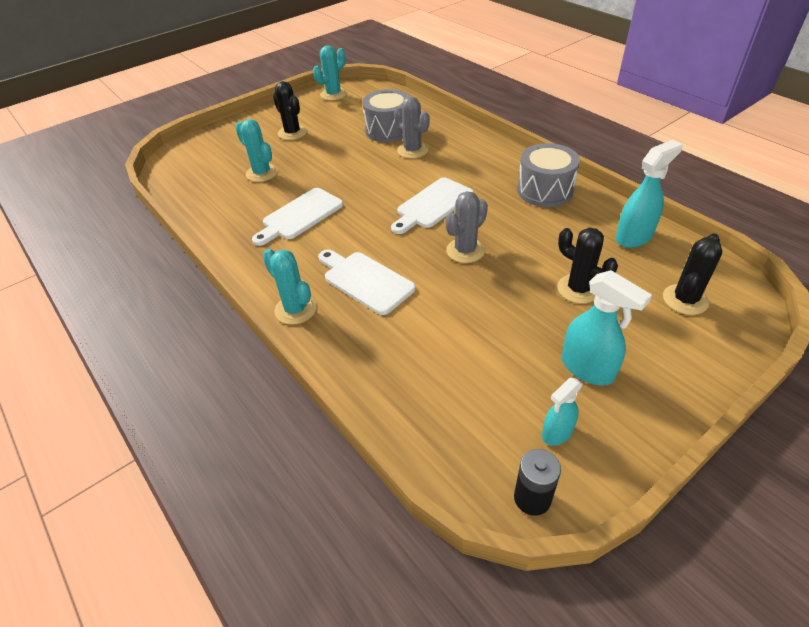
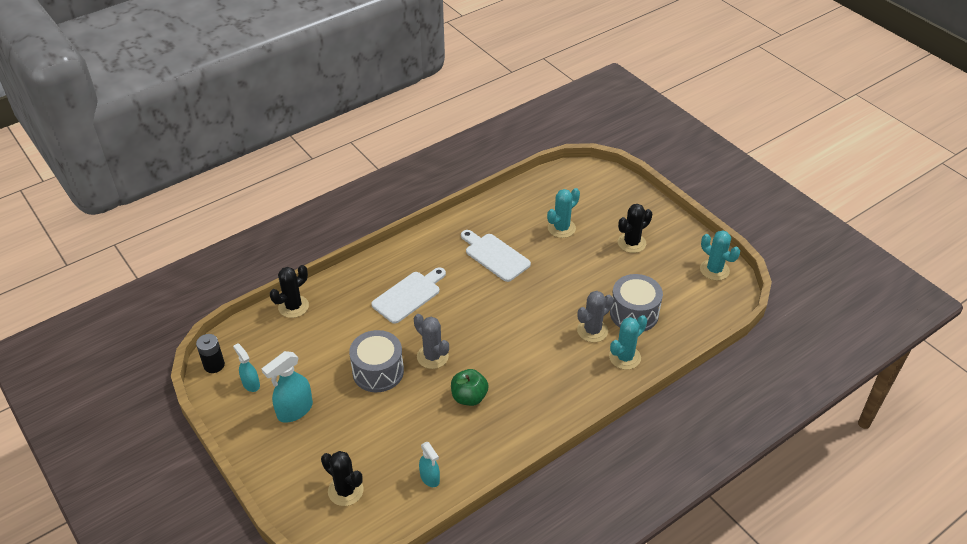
camera: 90 degrees right, 0 degrees up
(295, 309) = (387, 260): turquoise cactus -> turquoise cactus (624, 357)
(432, 205) = (498, 340): white cutting board -> none
(517, 219) = (469, 397): none -> green apple
(545, 190) = (511, 425): grey drum -> grey drum (378, 371)
(578, 289) = (373, 422): black cactus -> black cactus (293, 306)
(634, 237) = (430, 478): turquoise spray bottle -> turquoise spray bottle, size x0.62

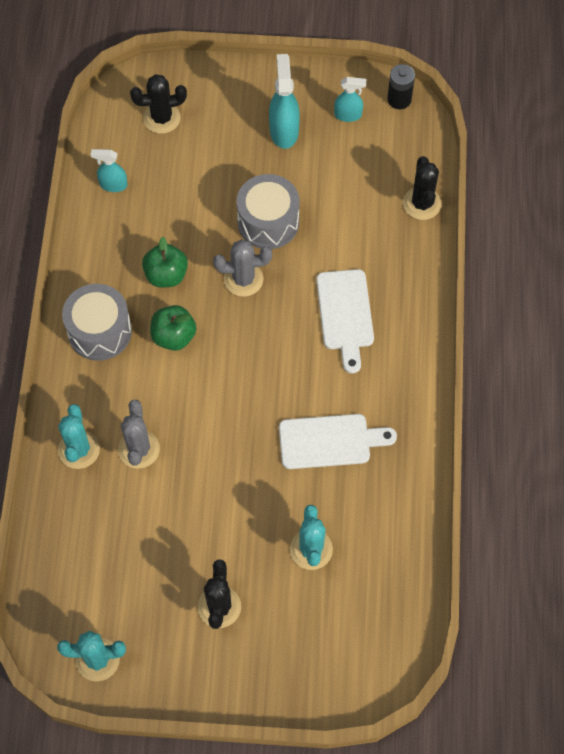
camera: 130 degrees right, 20 degrees up
(506, 364) = (174, 336): none -> green apple
(634, 313) = (121, 511): grey drum -> grey drum (99, 331)

